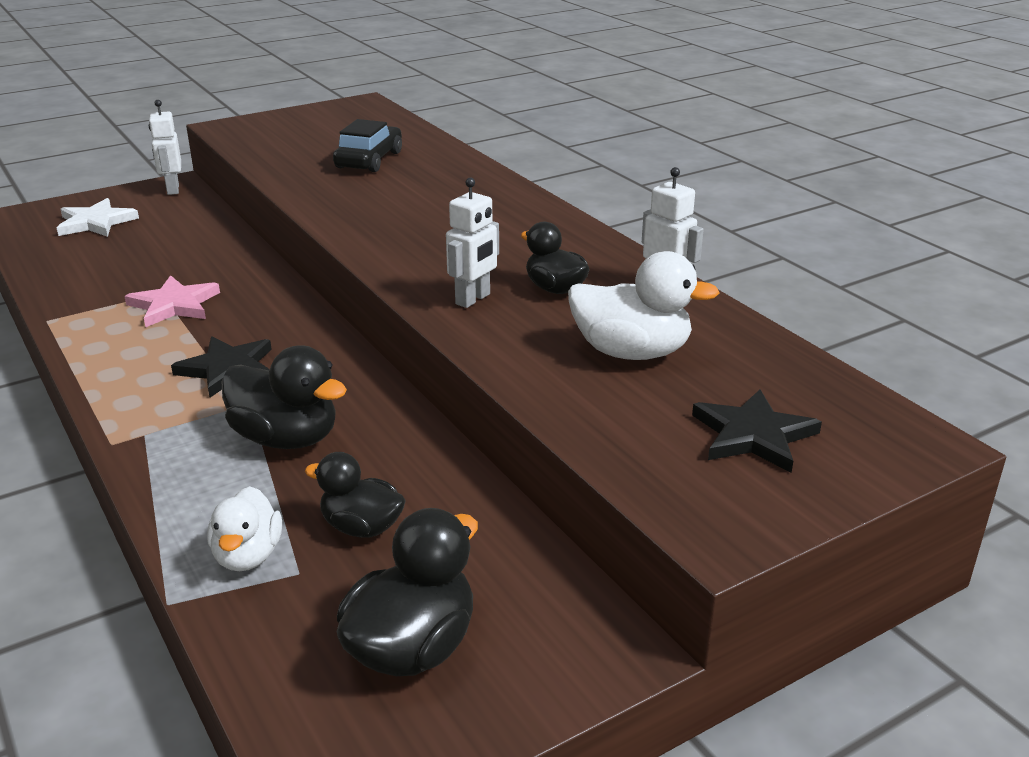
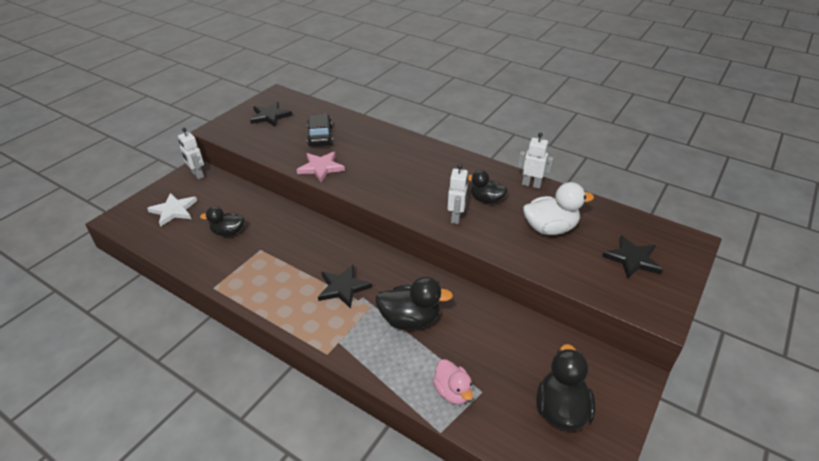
camera: 25 degrees left, 10 degrees up
(174, 305) = (276, 255): pink star -> pink star (321, 167)
(248, 556) = (452, 392): white duck -> pink duck
(322, 125) = (270, 116): none -> black star
(361, 527) = (487, 356): black duck -> black duck (228, 232)

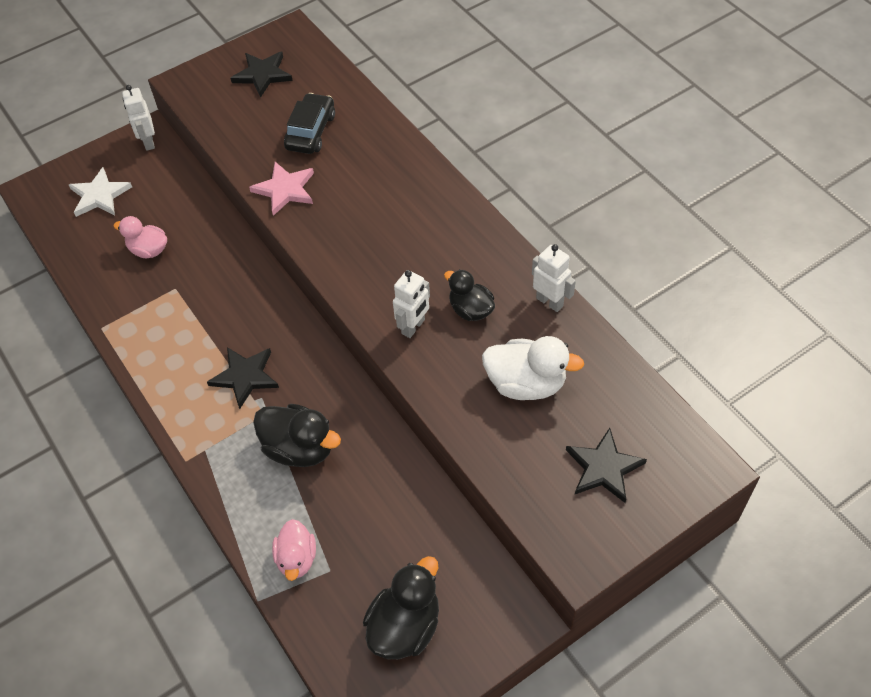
camera: 25 degrees right, 15 degrees up
(228, 232) = (148, 250): black duck -> pink duck

